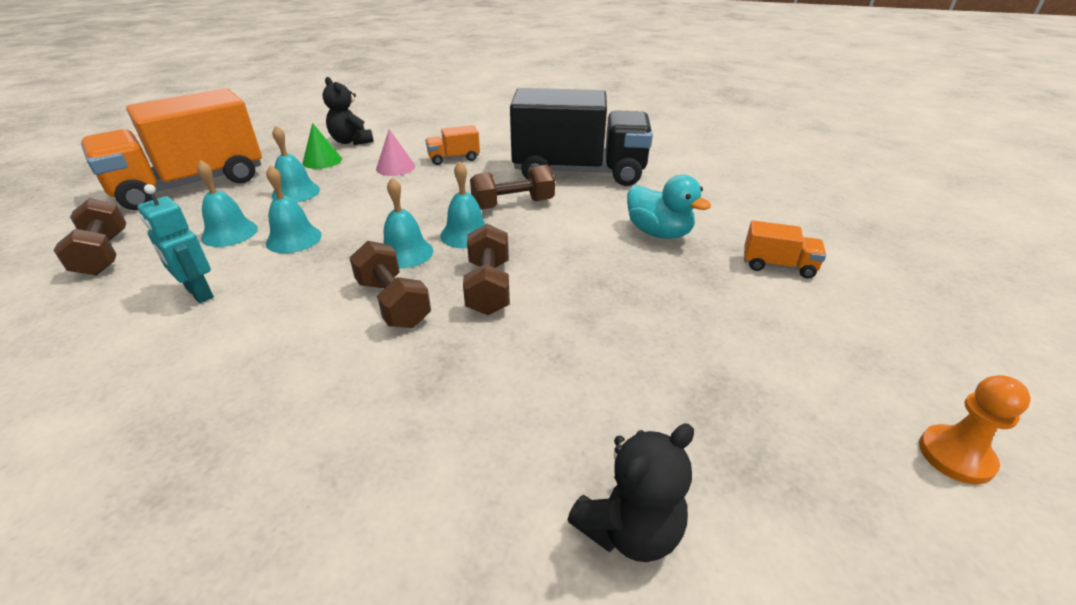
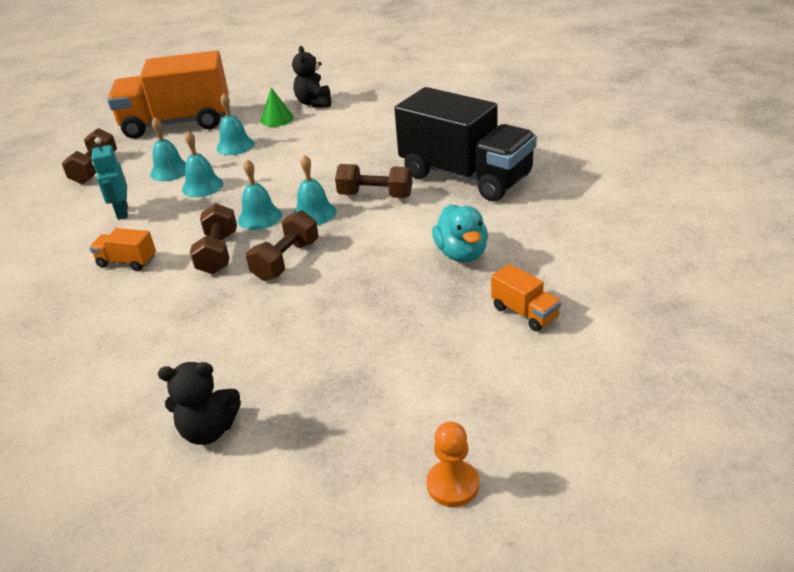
camera: 35 degrees right, 0 degrees up
(395, 167) = (323, 137): pink cone -> none
(454, 158) = (376, 138): orange truck -> orange truck (127, 262)

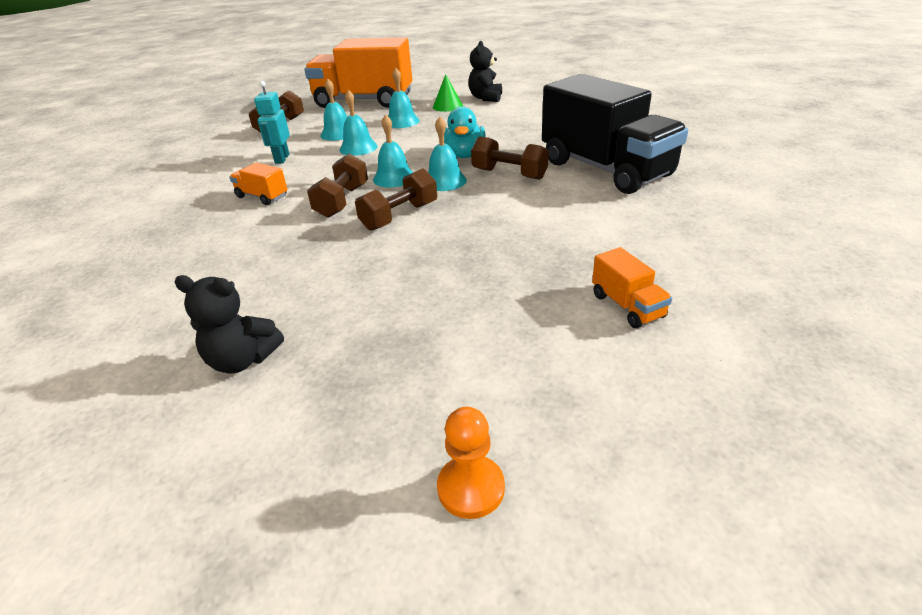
camera: 15 degrees right, 0 degrees up
(461, 253) = (576, 236): turquoise duck -> turquoise duck (464, 155)

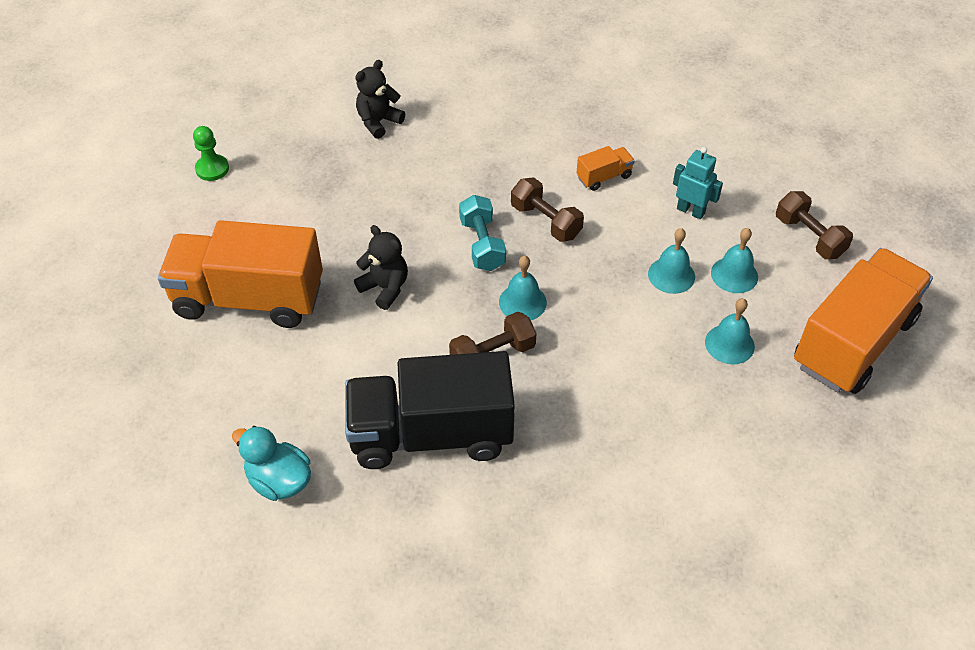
camera: 120 degrees right, 15 degrees up
(394, 178) = (564, 271): turquoise bell -> none
(399, 216) = (482, 244): brown dumbbell -> turquoise dumbbell
(447, 106) = (755, 415): green cone -> none
(464, 155) = (572, 347): turquoise duck -> turquoise duck (279, 480)
(471, 488) = (212, 169): orange pawn -> green pawn
(486, 98) = (758, 474): black teddy bear -> black teddy bear (385, 288)
(627, 306) = (249, 298): orange truck -> orange truck, size x2.46

